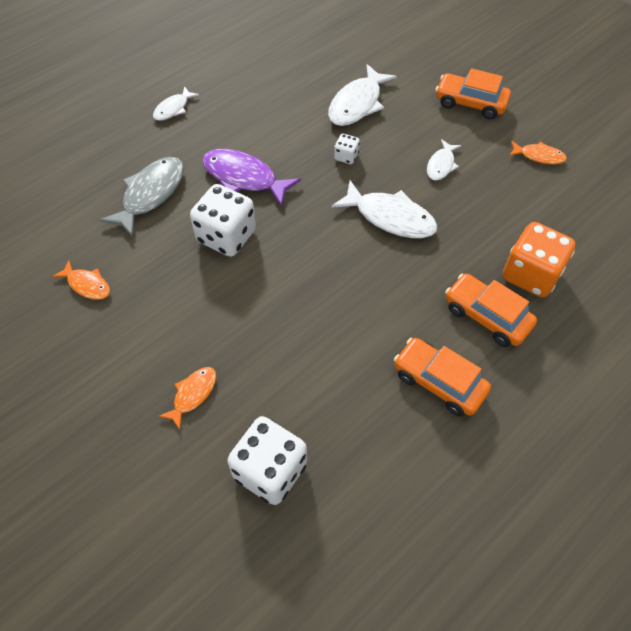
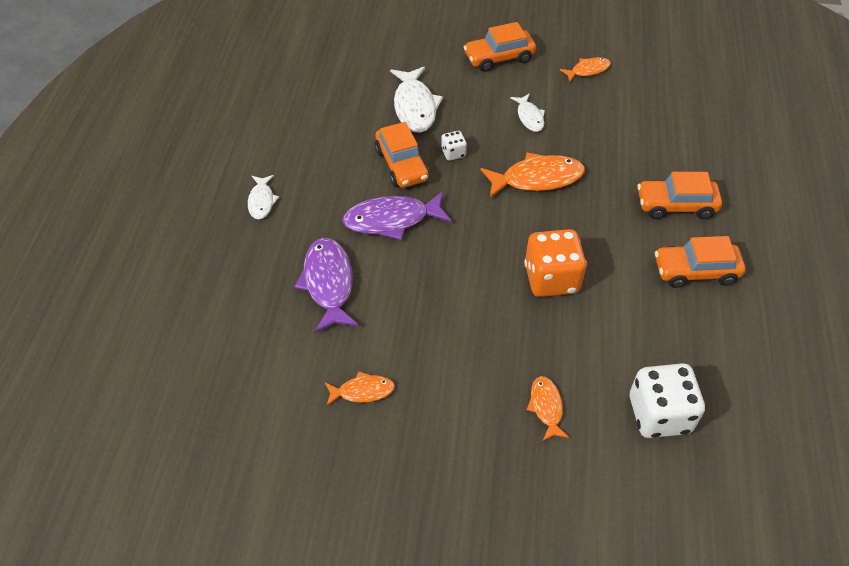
camera: 40 degrees left, 5 degrees down
(151, 194) = (328, 283): grey fish -> purple fish
(226, 236) = (432, 274): white dice -> none
(297, 142) = (401, 165): none -> orange car
(390, 217) = (537, 179): white fish -> orange fish
(530, 275) = (671, 158): orange dice -> orange dice (551, 279)

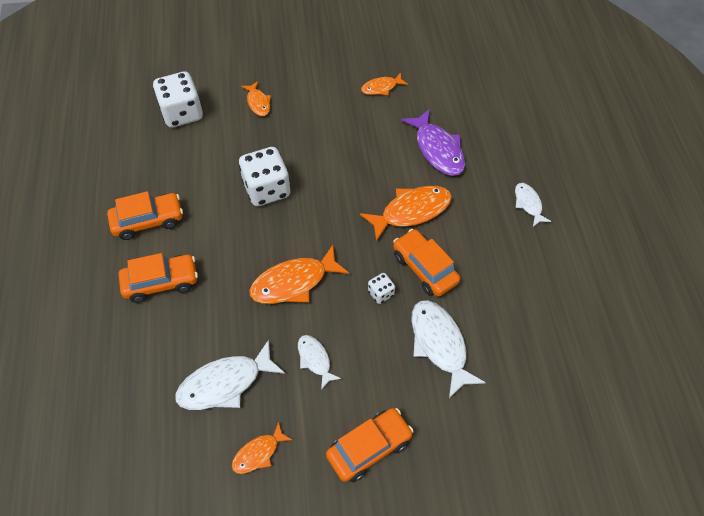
camera: 165 degrees right, 5 degrees up
(392, 220) = (411, 211): purple fish -> orange fish
(551, 279) = (267, 189): orange dice -> white dice
(612, 116) = (225, 383): none -> white fish

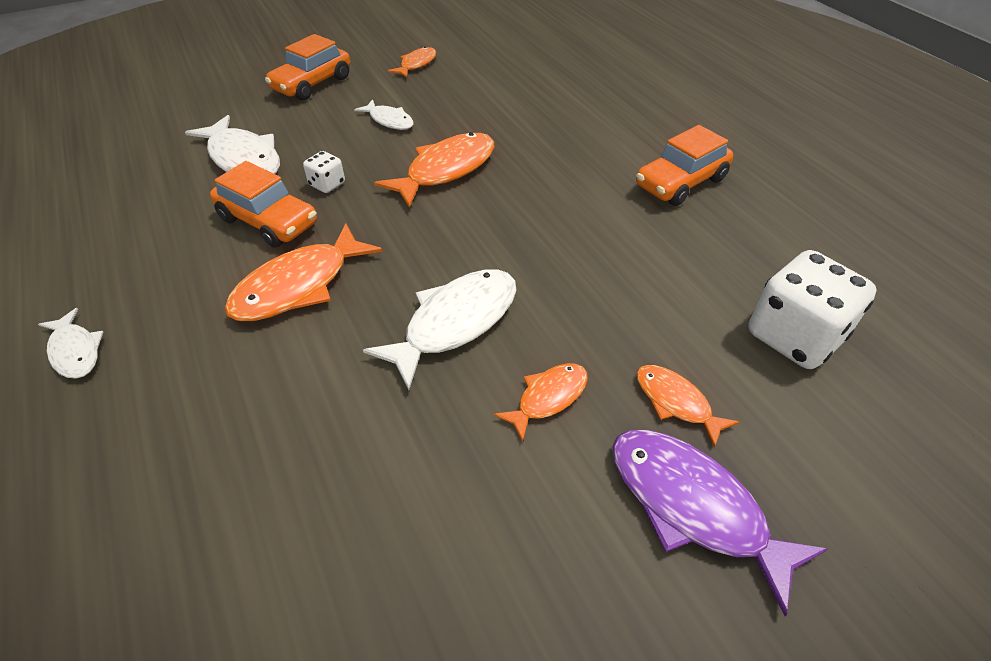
camera: 160 degrees right, 10 degrees down
(161, 282) = (605, 137): orange car -> none
(225, 383) = (475, 90): white fish -> white fish (455, 323)
(267, 189) = (548, 257): white dice -> none
(381, 88) = (420, 536): orange fish -> orange fish (548, 398)
(437, 149) = (258, 409): purple fish -> purple fish (693, 506)

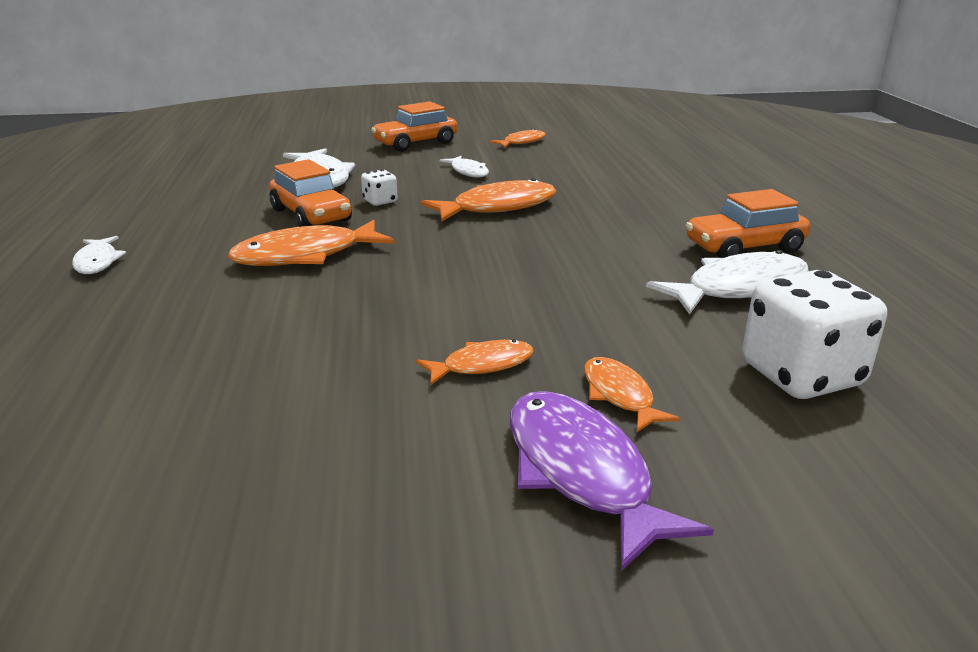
camera: 20 degrees right, 20 degrees down
(455, 323) = (429, 301): white fish -> white fish (739, 288)

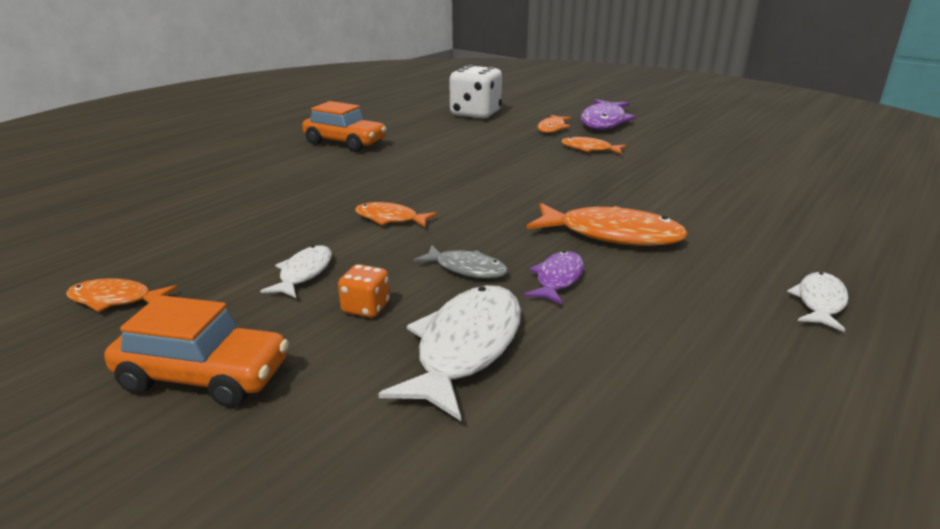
camera: 135 degrees left, 0 degrees up
(311, 215) = (557, 279): orange car -> purple fish
(380, 201) = (466, 269): white dice -> grey fish
(400, 173) = (366, 308): none -> orange dice
(498, 207) = (390, 219): orange fish -> orange fish, size x0.57
(739, 288) = (409, 134): white fish -> none

